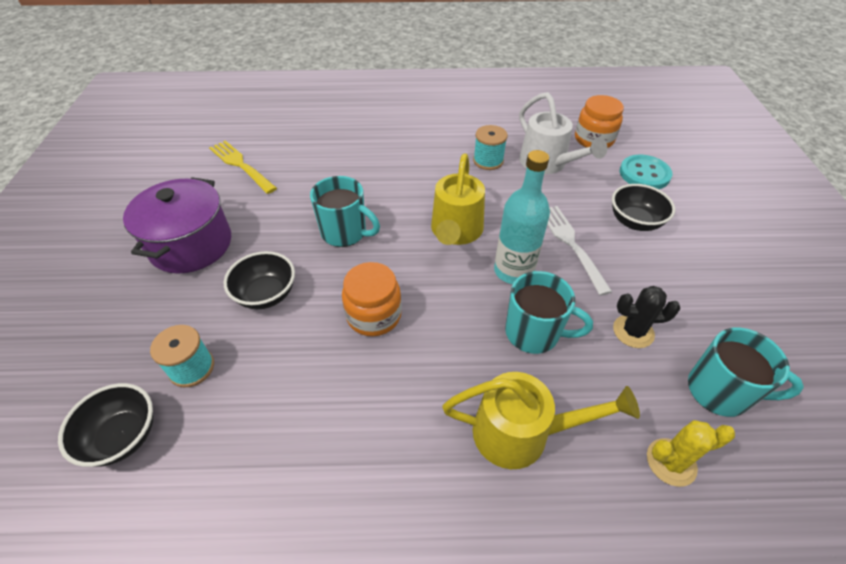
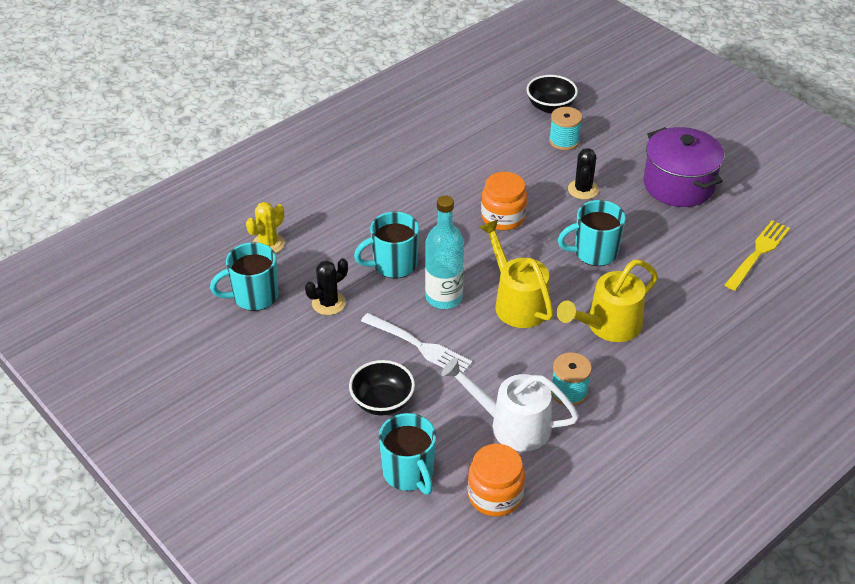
camera: 140 degrees right, 5 degrees down
(240, 165) = (758, 253): yellow fork -> yellow fork turned 60 degrees counterclockwise
(266, 294) = (583, 189): black bowl -> black cactus
(522, 433) = (357, 213): yellow watering can -> yellow watering can (607, 326)
(644, 174) = (409, 473): turquoise button -> turquoise mug

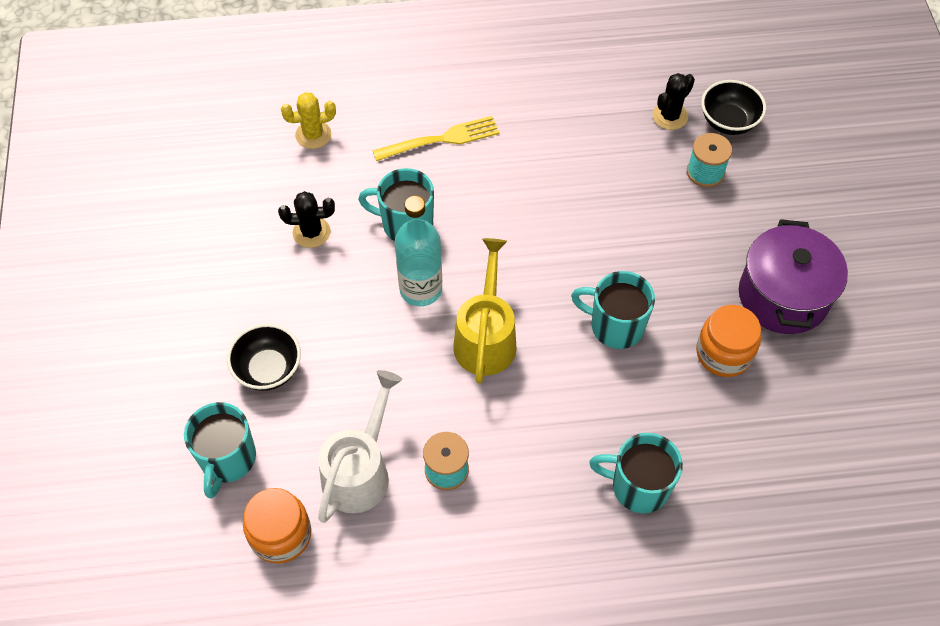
camera: 35 degrees right, 15 degrees up
(254, 296) = (254, 186): turquoise mug -> turquoise mug (638, 486)
(419, 346) = (352, 330): white fork -> none
(503, 217) = (559, 230): orange jar -> orange jar (723, 353)
(511, 425) = (360, 470): white watering can -> white watering can turned 60 degrees clockwise
(583, 189) = (672, 243): black cactus -> black cactus (670, 116)
(607, 326) = (551, 420): yellow watering can -> none
(758, 253) = (795, 432): yellow fork -> yellow fork (442, 139)

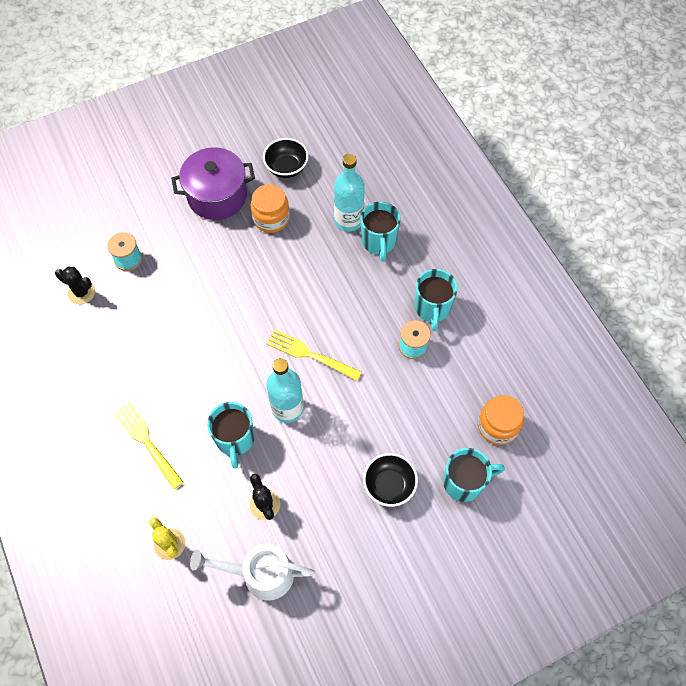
camera: 110 degrees left, 5 degrees up
(360, 470) = (435, 396): white watering can -> white watering can (259, 574)
(486, 336) = (309, 354): yellow watering can -> yellow fork
(615, 326) = (273, 281): turquoise mug -> turquoise mug (432, 308)
(690, 457) = (348, 220): none -> turquoise bottle
(728, 122) = (77, 255): black bowl -> black bowl (286, 167)

